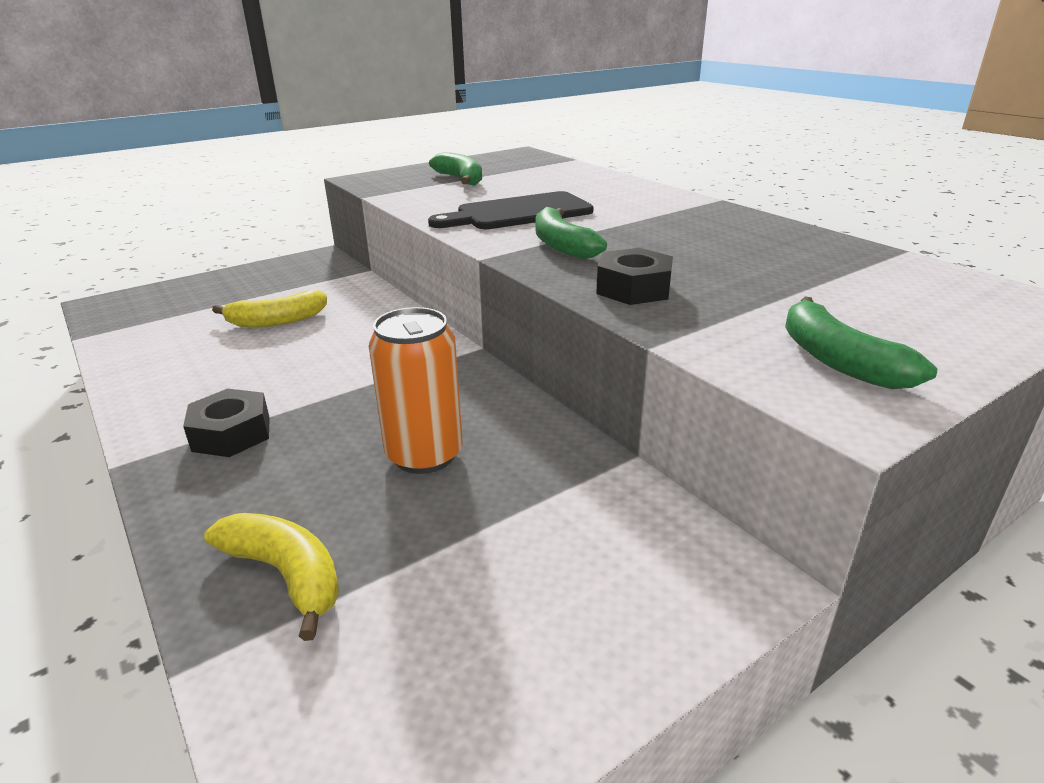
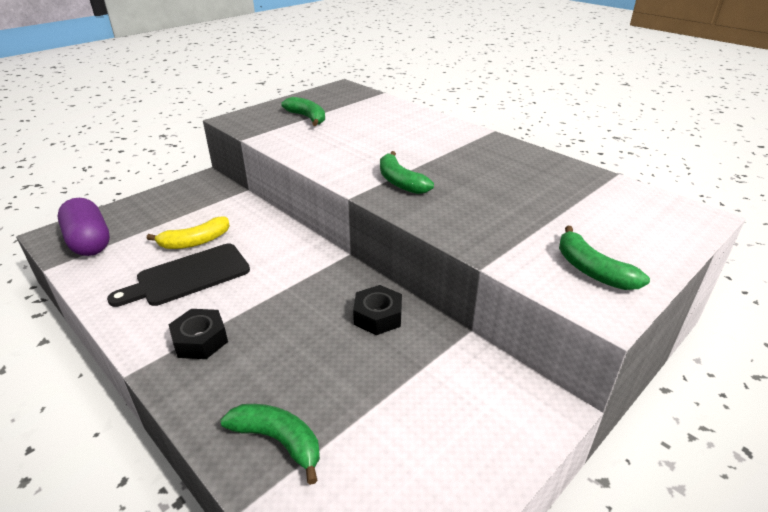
camera: 10 degrees left, 5 degrees up
(144, 313) = (89, 242): none -> purple capsule
(286, 575) = (278, 441): yellow banana -> green banana
(424, 455) = (337, 343): orange can -> none
(518, 213) = (360, 151): black cutting board -> black cutting board (188, 276)
(633, 288) = (458, 219): black nut -> black nut (378, 316)

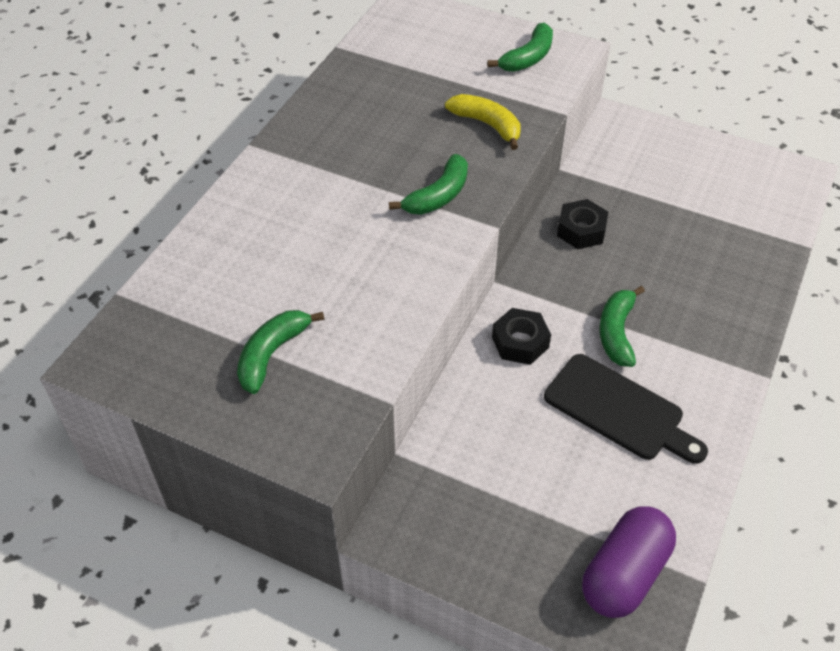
camera: 110 degrees left, 15 degrees up
(195, 242) = (554, 443): yellow banana -> yellow banana (487, 125)
(200, 340) = (695, 345): black nut -> black nut (520, 342)
(278, 441) = (745, 247): green banana -> green banana (616, 332)

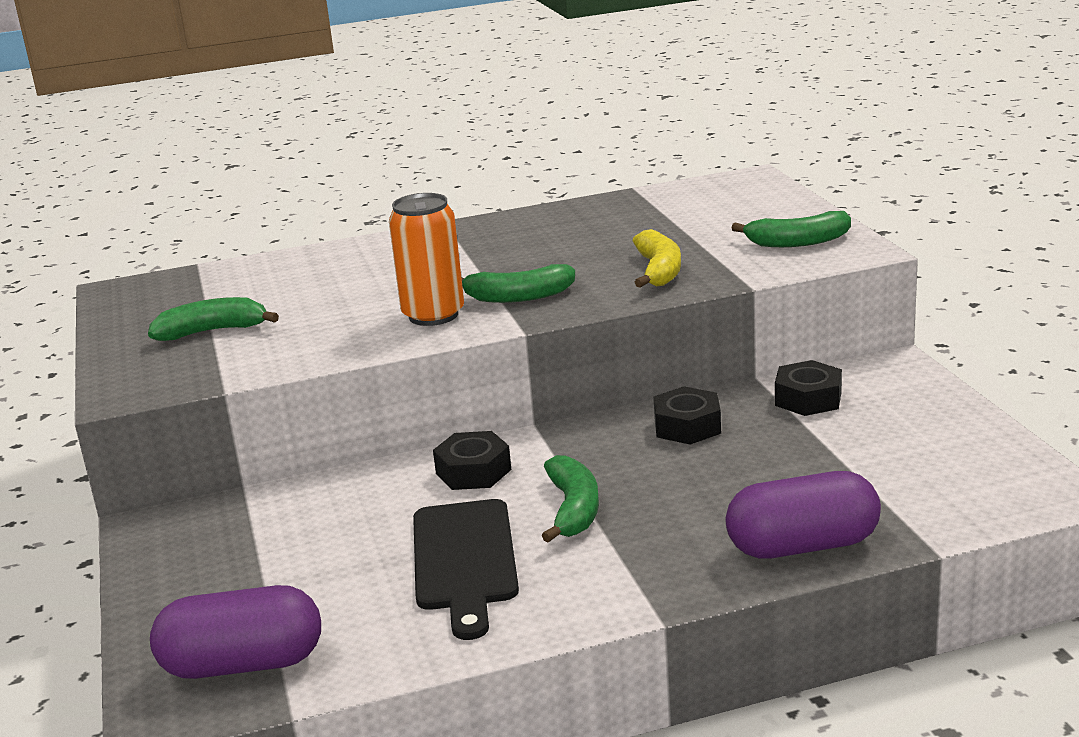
camera: 50 degrees right, 25 degrees down
(410, 244) = (433, 315): none -> orange can
(610, 171) = (808, 399): none -> black nut
(616, 332) = (573, 509): green banana -> green banana turned 120 degrees clockwise
(752, 281) = (802, 546): none -> purple capsule

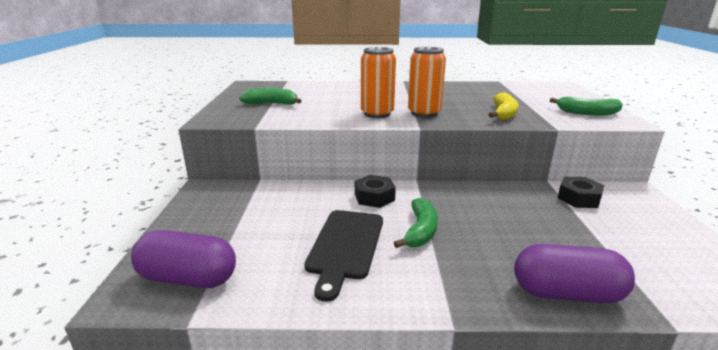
camera: 15 degrees right, 0 degrees up
(518, 297) = (424, 113): green banana -> orange can
(687, 426) = (501, 198): black nut -> none

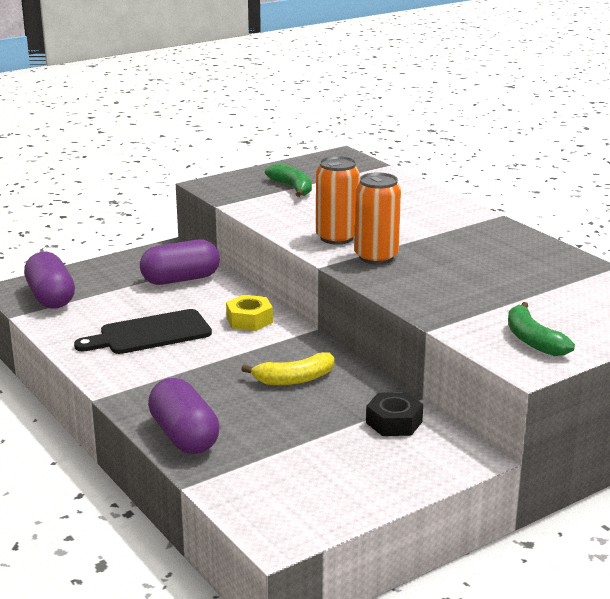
camera: 55 degrees right, 0 degrees up
(265, 201) = (180, 279): none -> purple capsule
(374, 197) = (249, 320): black nut -> yellow nut
(420, 231) = (212, 356): green banana -> none
(504, 113) = (444, 295): yellow banana -> yellow banana (294, 379)

